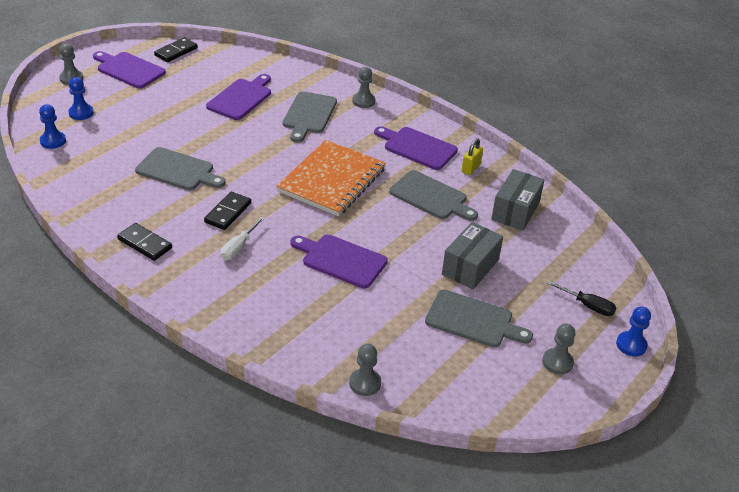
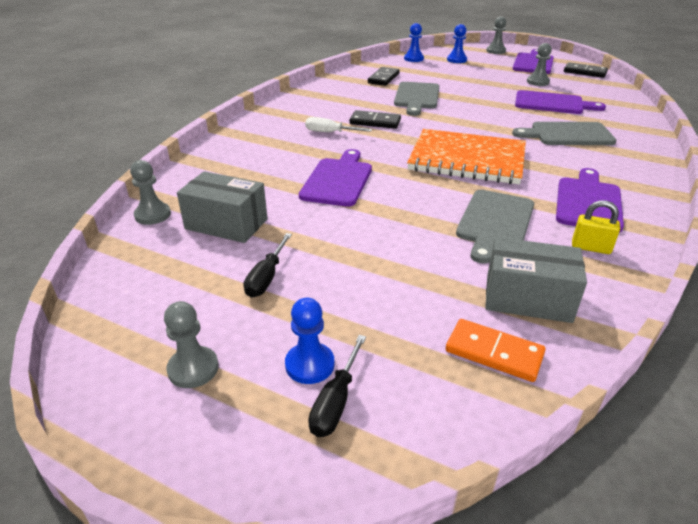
camera: 80 degrees right, 5 degrees down
(145, 244) = (314, 101): black domino -> black domino (383, 78)
(363, 101) = (637, 159): grey pawn -> grey pawn (537, 82)
(470, 267) = (371, 266): grey box -> grey box (226, 224)
(473, 320) = (266, 278): grey cutting board -> black screwdriver
(558, 239) = (494, 353): none -> orange domino
(631, 345) = (247, 474): blue pawn -> blue pawn (310, 365)

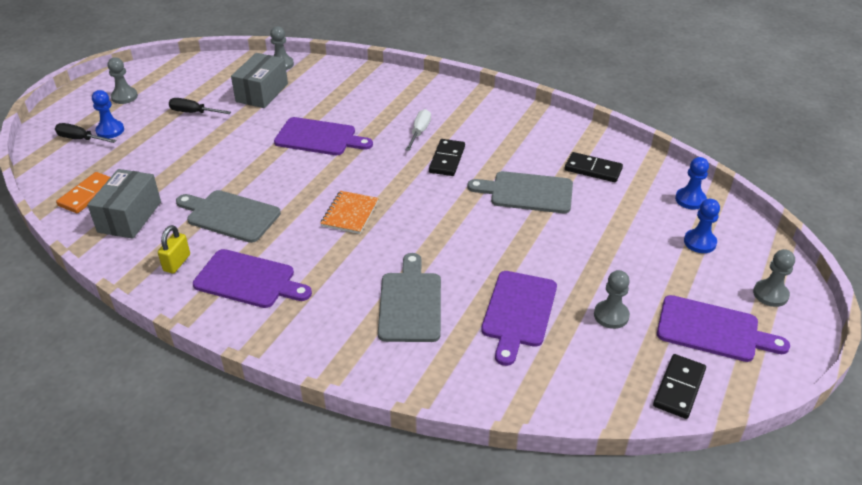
camera: 90 degrees right, 5 degrees up
(467, 160) = (350, 213): orange notebook -> orange notebook, size x0.49

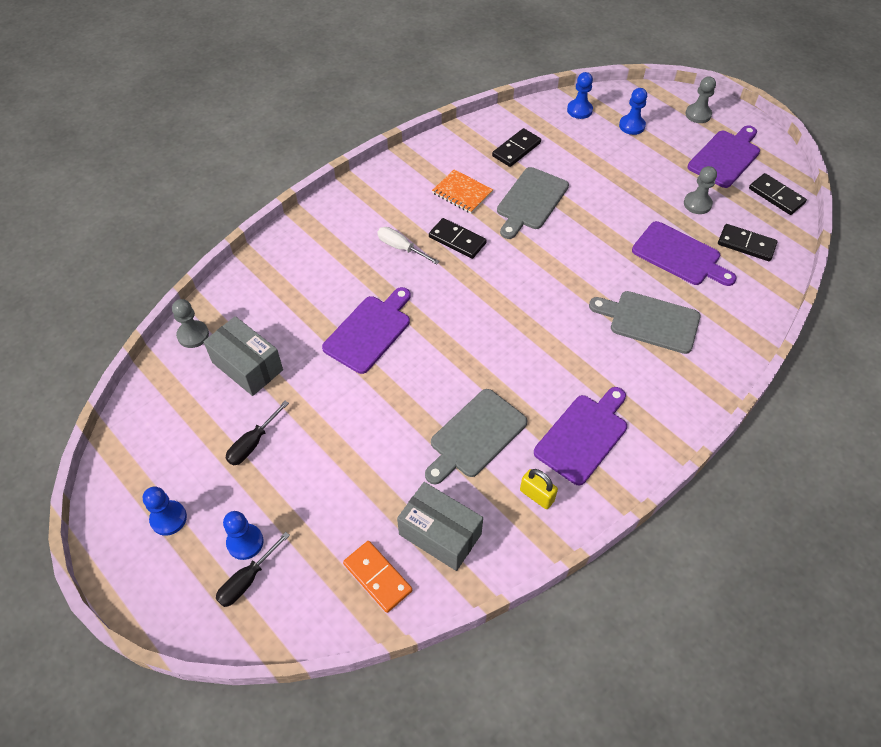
camera: 70 degrees left, 15 degrees up
(124, 97) = (168, 518): grey pawn -> blue pawn
(350, 213) = (511, 334): orange notebook -> orange notebook (462, 193)
(572, 368) = (746, 244): none -> black domino

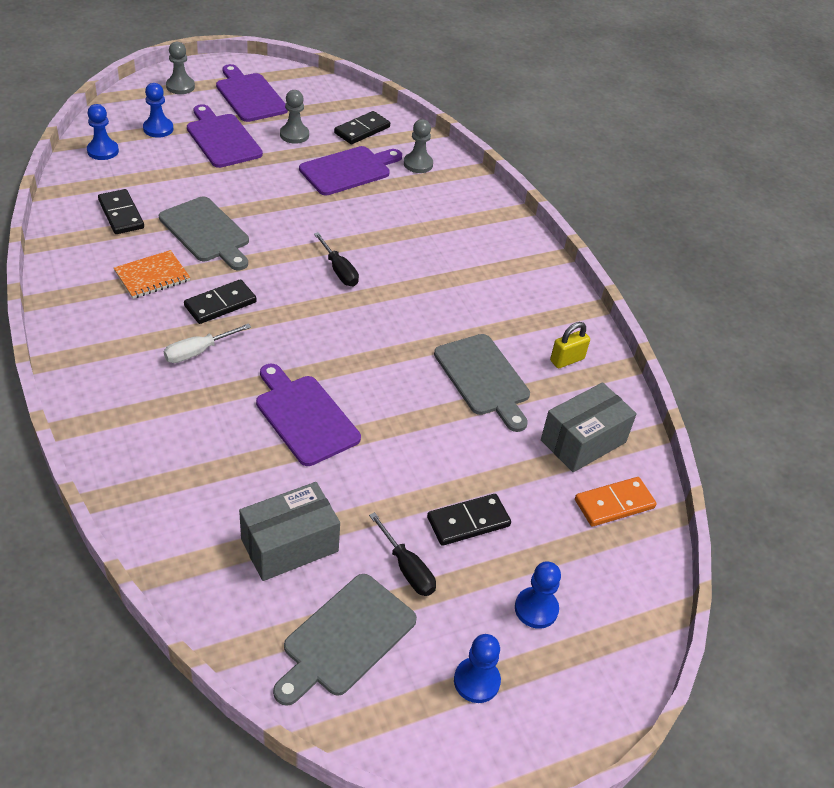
camera: 75 degrees left, 10 degrees down
(193, 335) = (204, 592): grey pawn -> grey pawn (418, 164)
(247, 580) = (583, 619): black screwdriver -> black screwdriver (339, 271)
(583, 436) = (517, 307): purple cutting board -> purple cutting board (222, 139)
(650, 321) = (412, 217): grey cutting board -> grey cutting board (345, 638)
(776, 196) = (319, 91): black domino -> black domino (468, 522)

